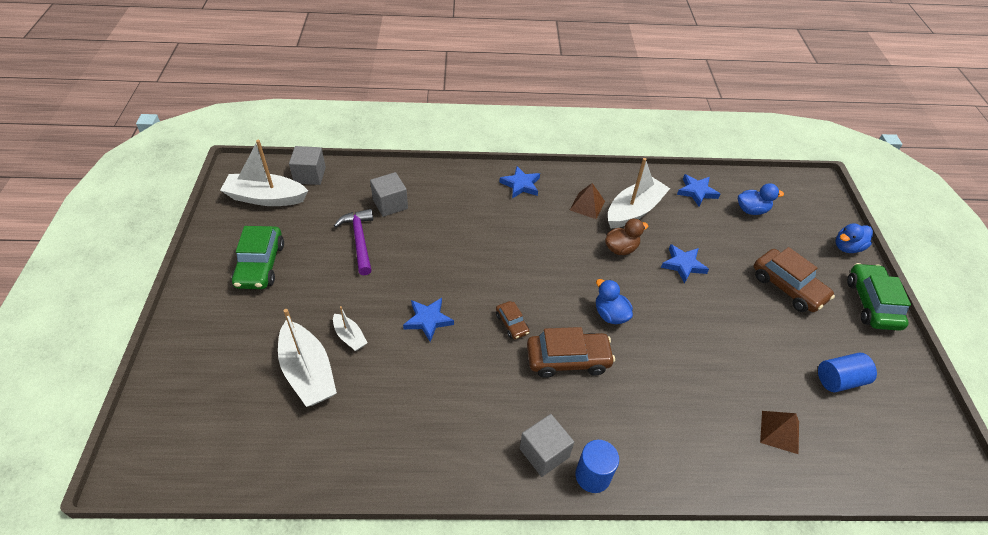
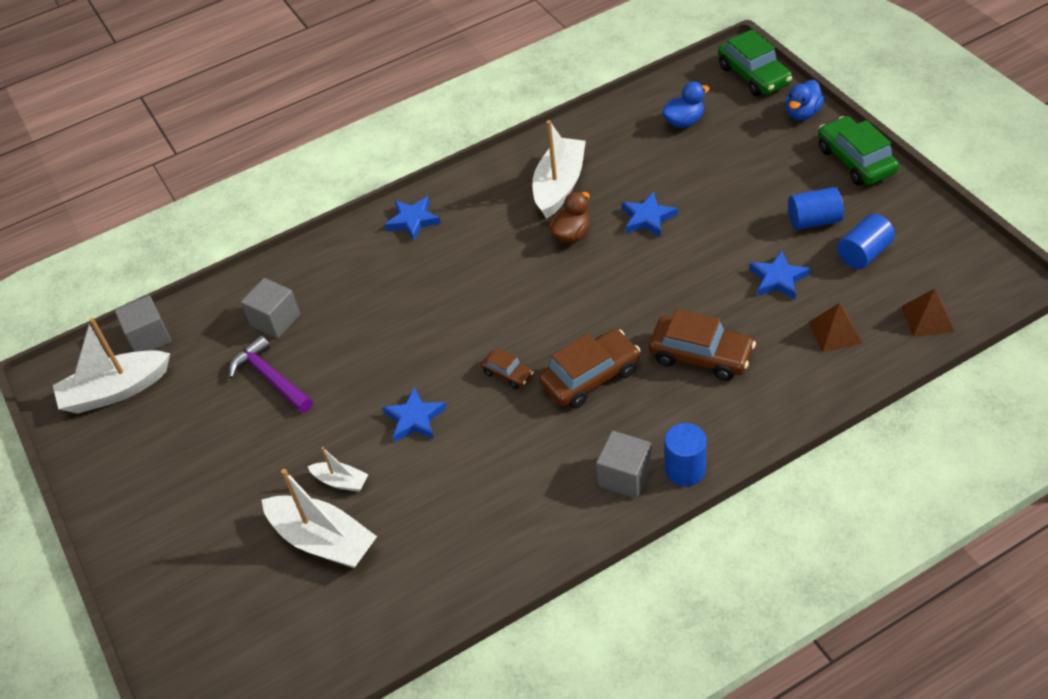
camera: 20 degrees left, 0 degrees up
(260, 265) = (174, 465): green car -> green car (754, 75)
(587, 205) = (504, 206): brown pyramid -> brown pyramid (927, 318)
(610, 314) = (604, 309): blue duck -> none
(696, 192) = (614, 130): blue star -> blue star (778, 279)
(788, 287) = (766, 186): brown car -> brown car (701, 355)
(811, 332) = (814, 220): none -> blue cylinder

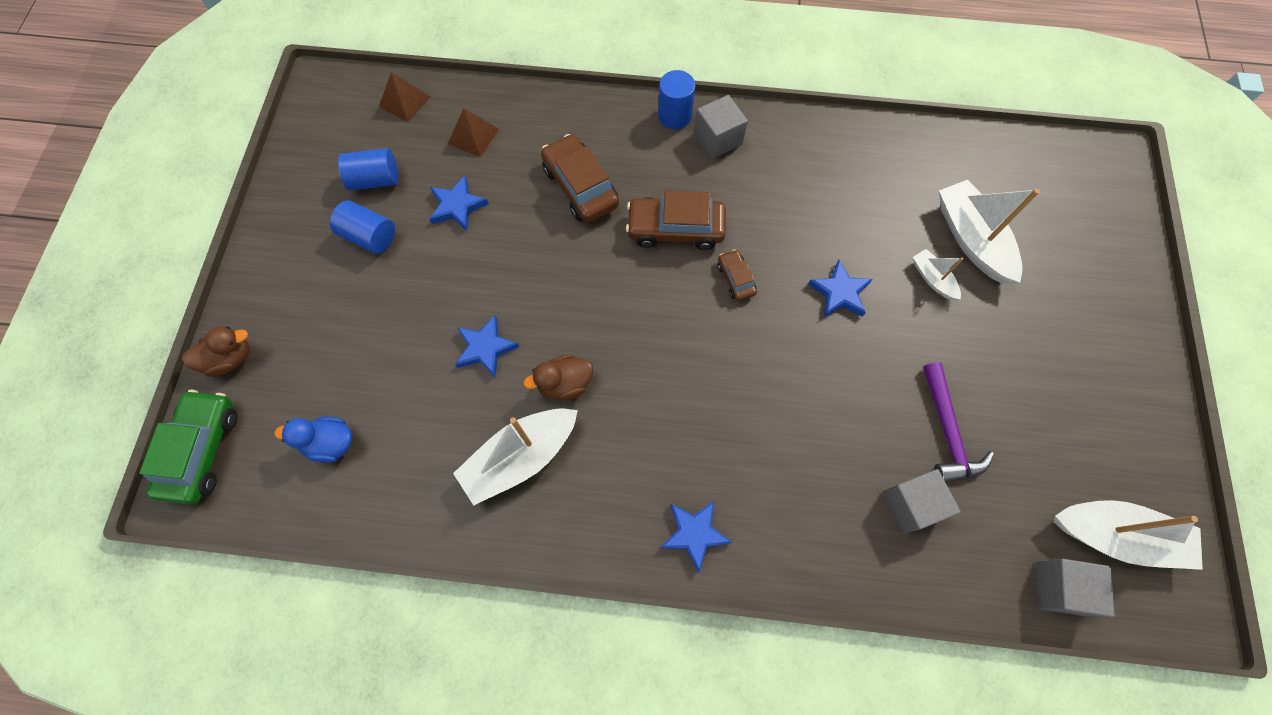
camera: 150 degrees left, 20 degrees up
(802, 113) = (230, 358): blue duck -> brown duck
(855, 161) = (265, 268): green car -> none

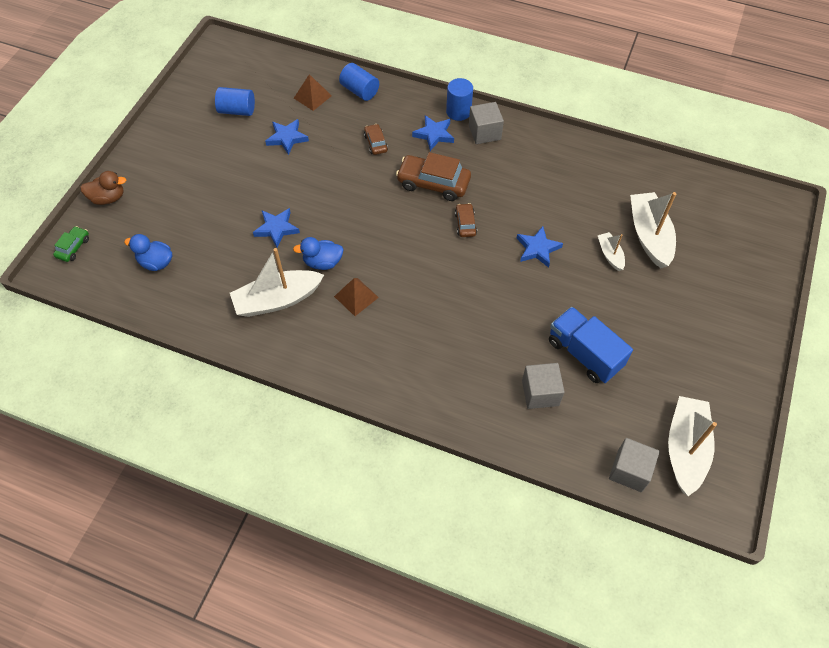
camera: 15 degrees right, 10 degrees down
(202, 450) = (73, 247): green car -> green car, size x0.53
(369, 236) = (222, 144): blue cylinder -> blue cylinder (360, 91)
(405, 101) = (273, 66): brown pyramid -> brown pyramid (356, 296)
(564, 384) = (322, 262): brown duck -> blue duck
(580, 187) = (375, 143): brown car -> brown car, size x0.53
(694, 533) = (379, 373): blue star -> blue star (434, 134)
(947, 431) = (584, 354): purple hammer -> blue truck
(1115, 536) = (685, 449): white boat -> white boat turned 105 degrees counterclockwise

